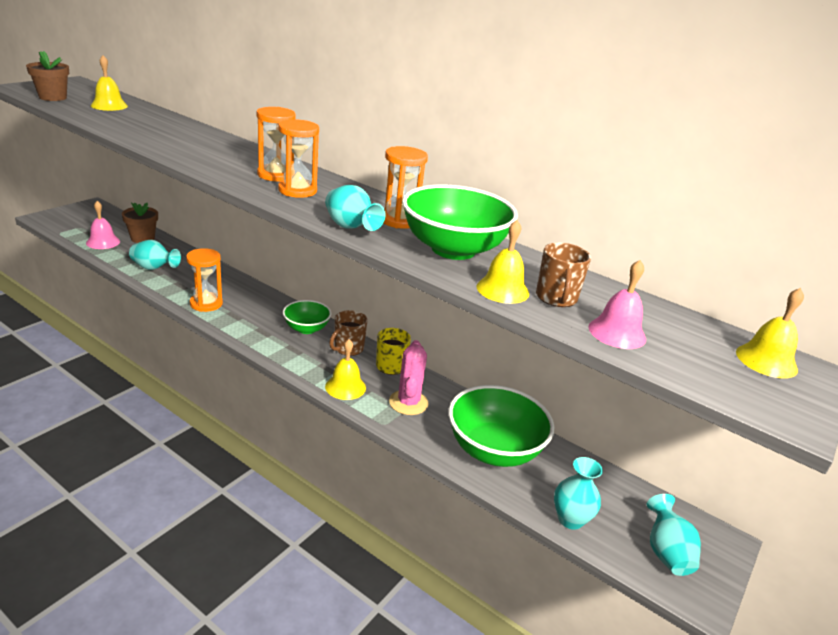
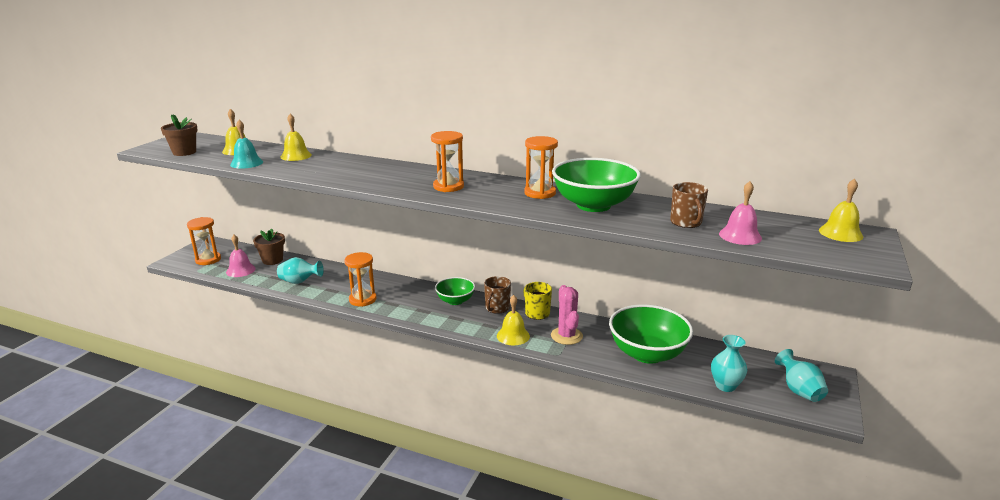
camera: 10 degrees left, 5 degrees down
(103, 121) = (246, 163): none -> turquoise bell
(276, 175) = (421, 178): orange hourglass -> orange hourglass (208, 260)
(351, 227) = (511, 205): turquoise vase -> none
(502, 290) = (648, 224): yellow bell -> yellow bell (296, 156)

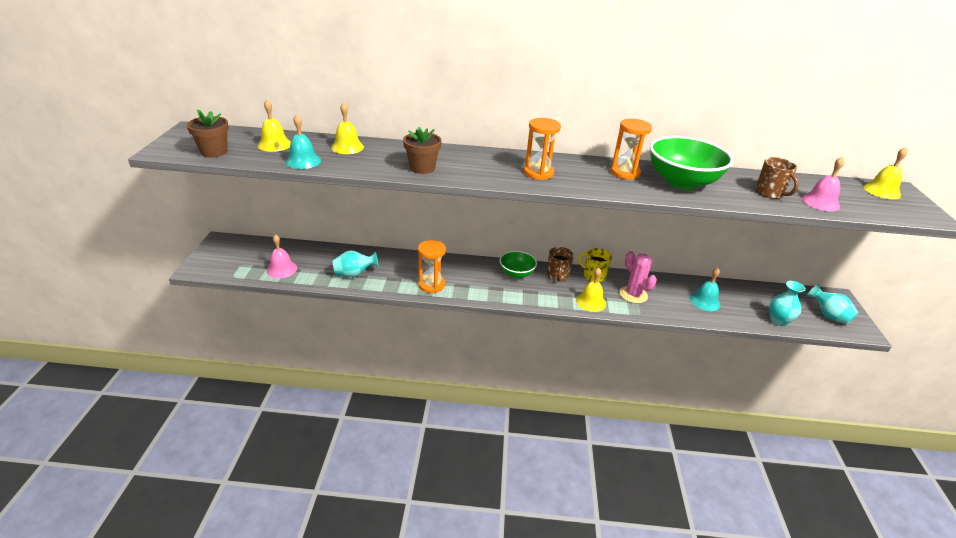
camera: 20 degrees left, 10 degrees up
(208, 260) = (235, 261): orange hourglass -> none
(272, 260) = (307, 253): brown flower pot -> brown flower pot (422, 168)
(647, 354) = (705, 301): green bowl -> turquoise bell

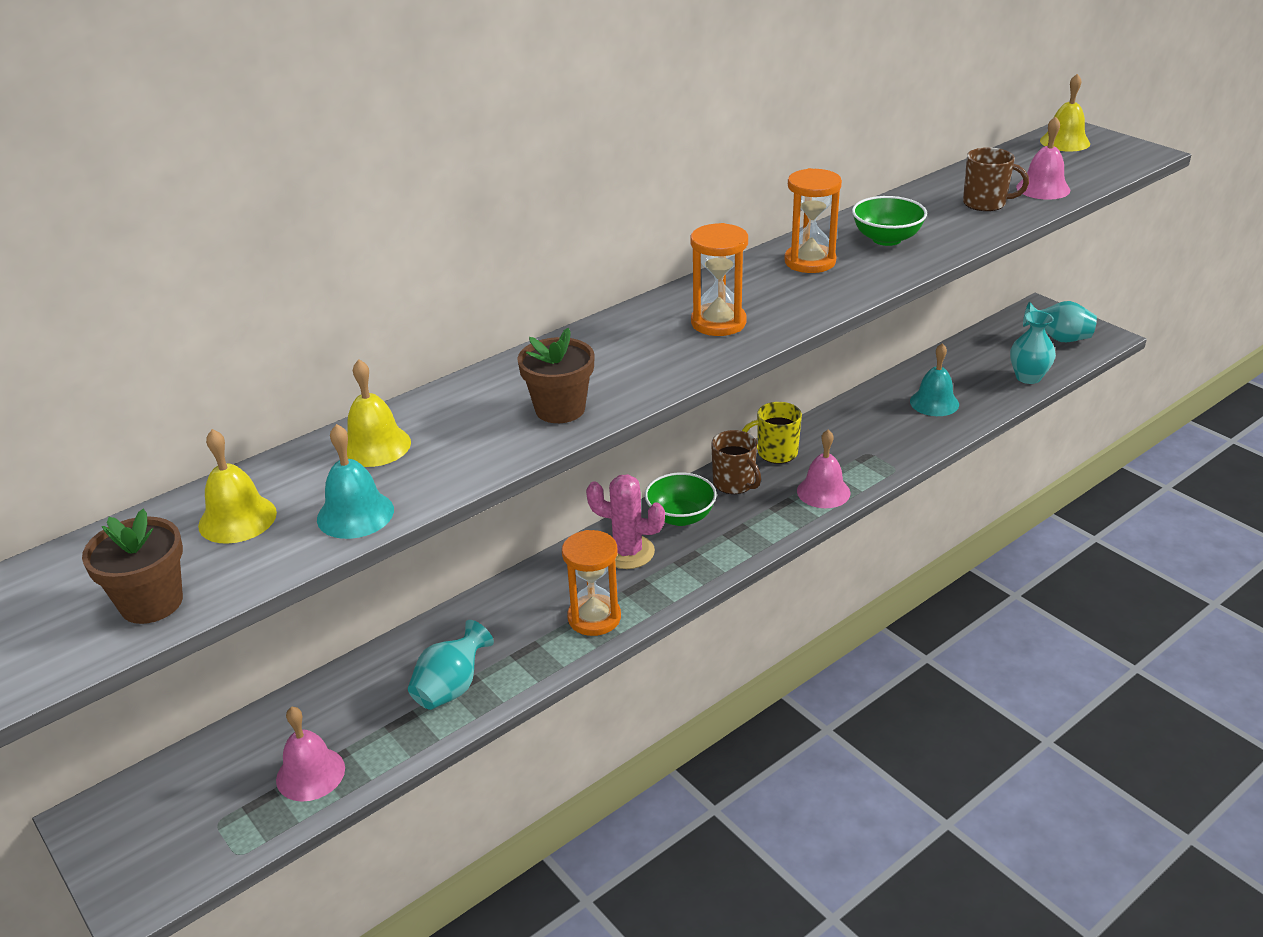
camera: 40 degrees left, 0 degrees up
(591, 302) = (823, 492): yellow bell -> pink bell
(633, 295) = (854, 447): pink cactus -> pink cactus (627, 552)
(682, 182) = (886, 239): green bowl -> green bowl, size x0.56

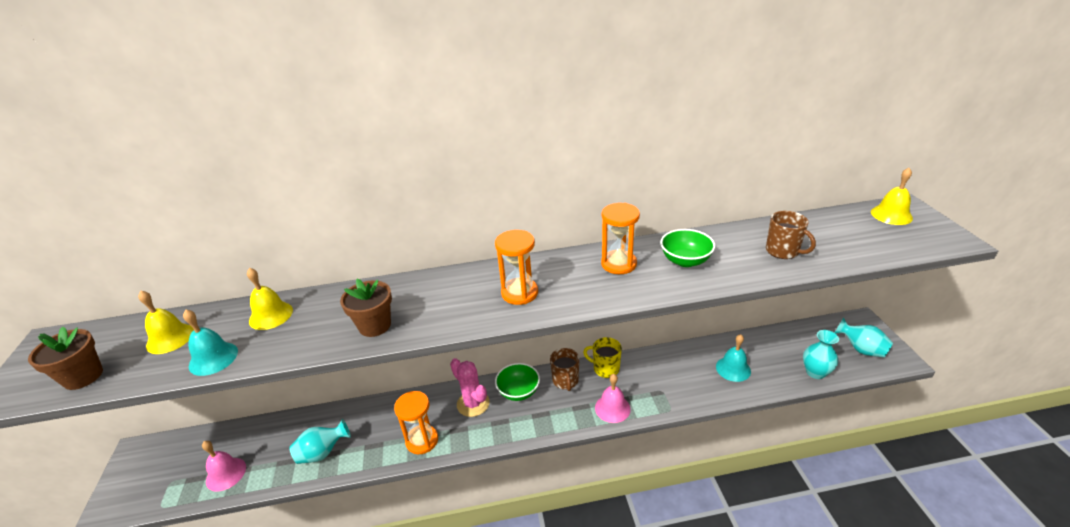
camera: 30 degrees right, 0 degrees up
(1043, 188) = (839, 250): pink bell -> none

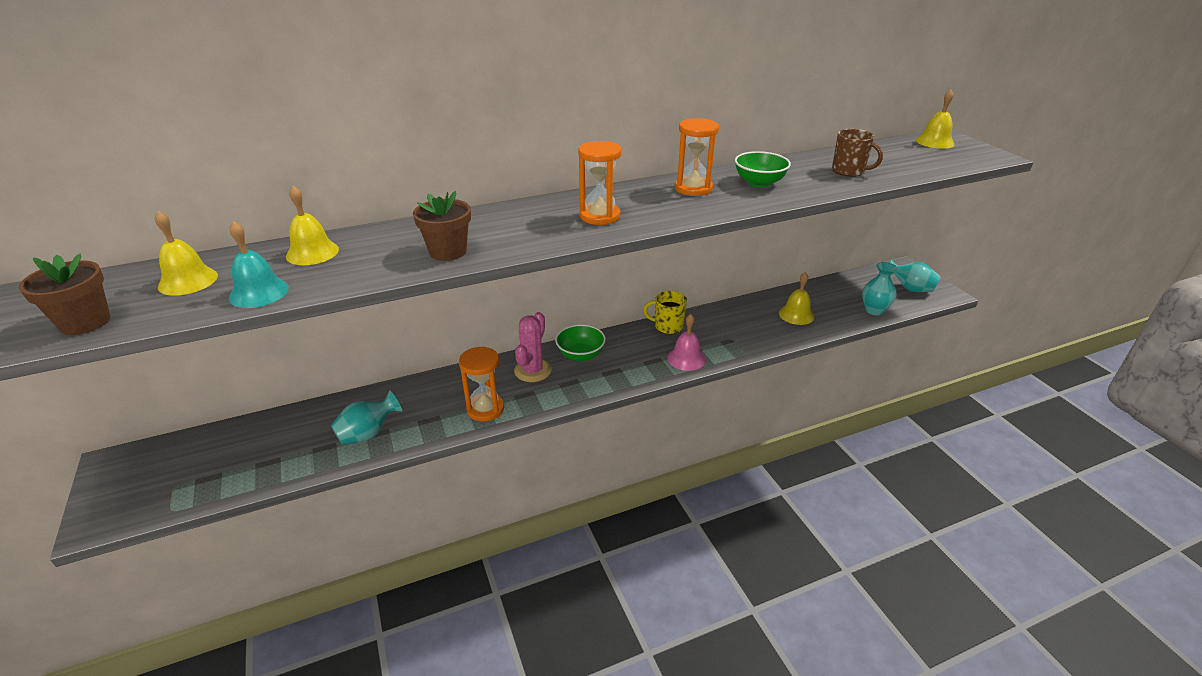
camera: 15 degrees left, 0 degrees up
(226, 474) = (249, 468): pink bell -> none
(473, 404) = (533, 370): pink cactus -> pink cactus turned 75 degrees clockwise
(565, 381) = (628, 341): brown mug -> none
(733, 369) = (796, 314): turquoise bell -> yellow bell

